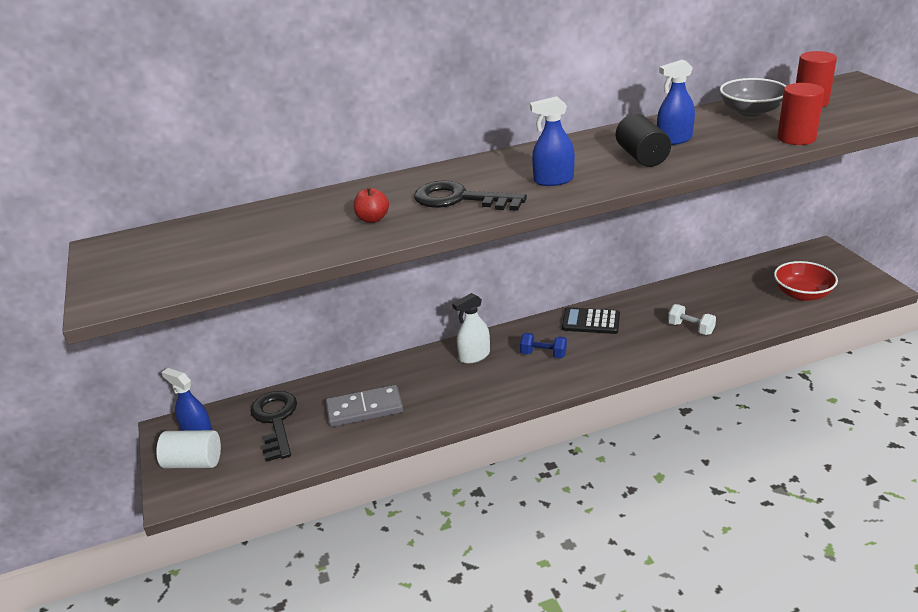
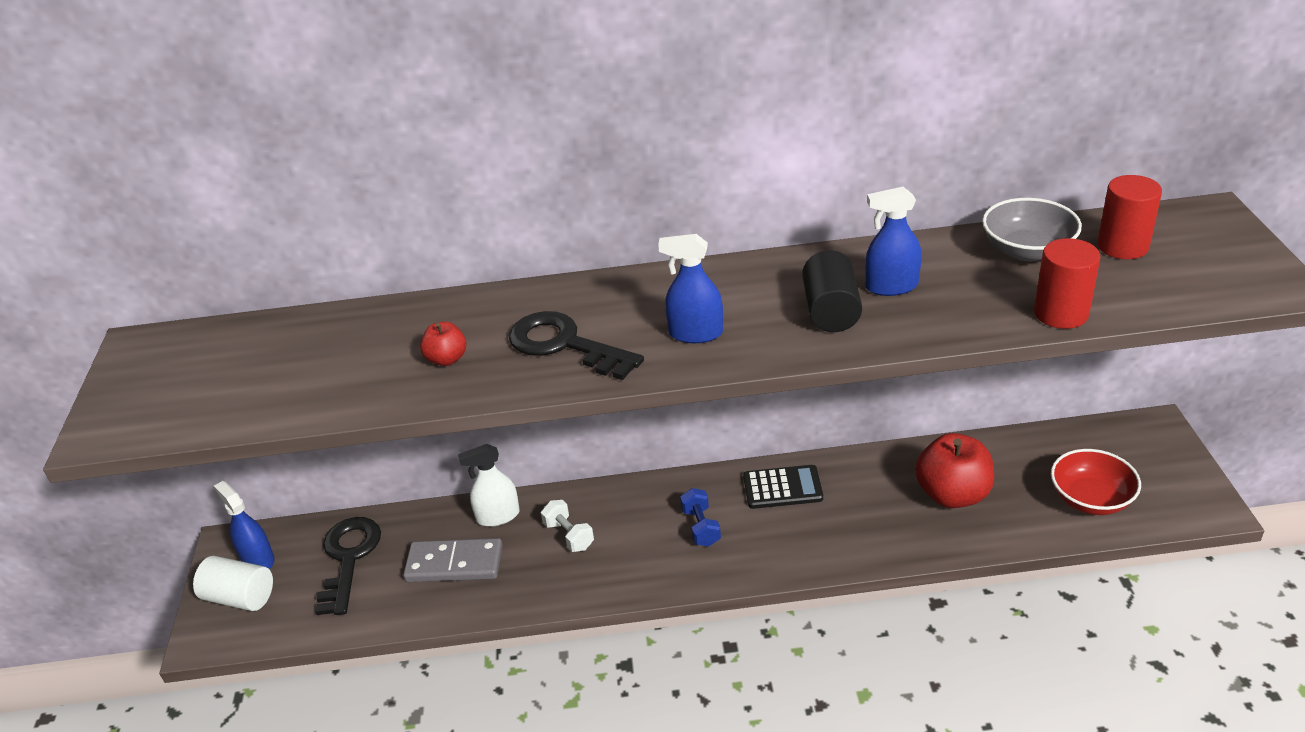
camera: 15 degrees right, 5 degrees up
(474, 356) = (614, 512): white spray bottle -> white spray bottle (498, 516)
(543, 354) = (701, 527): blue dumbbell -> blue dumbbell turned 45 degrees clockwise
(591, 321) = (782, 488): black calculator -> black calculator turned 150 degrees clockwise
(690, 328) = (909, 525): white dumbbell -> white dumbbell (569, 536)
(710, 306) = (952, 494): none -> red apple

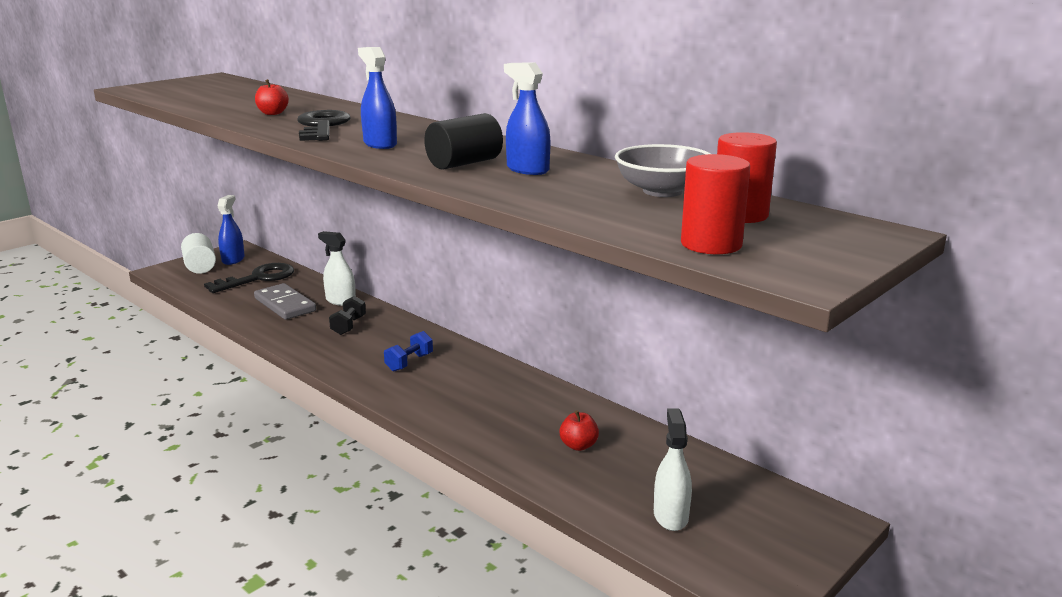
camera: 45 degrees right, 15 degrees down
(569, 536) = (348, 326): white dumbbell -> black dumbbell
(782, 488) = (489, 376): black calculator -> none
(952, 494) = (578, 445): red apple -> red apple, size x0.50
(1061, 313) = (585, 215): red cylinder -> red cylinder (711, 244)
(1090, 499) = (670, 516): red bowl -> white spray bottle

